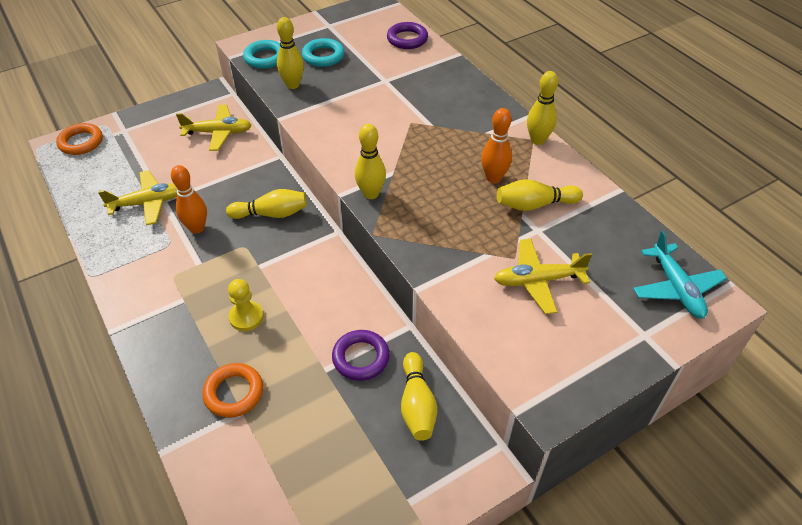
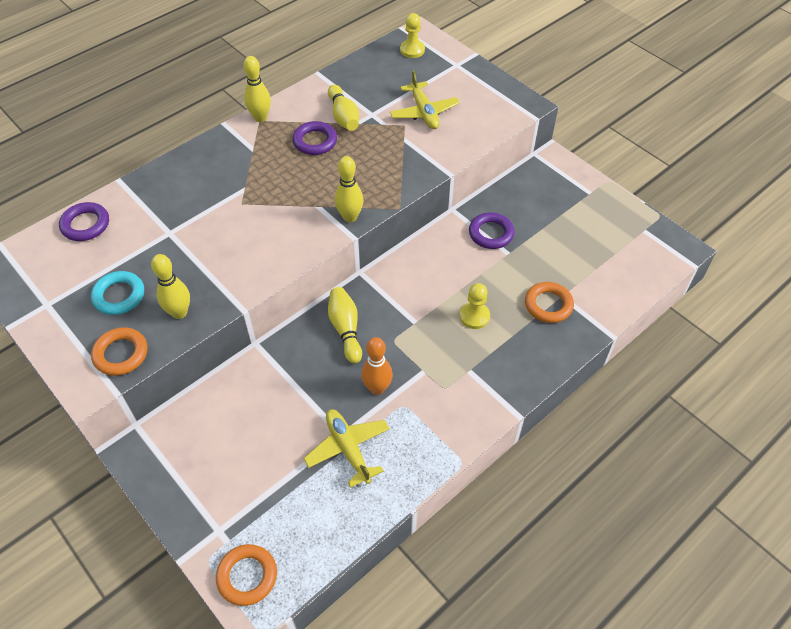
camera: 100 degrees left, 5 degrees up
(218, 133) = (218, 416): yellow plane -> none
(265, 58) = (121, 354): turquoise ring -> orange ring
(417, 404) = (519, 197): yellow bowling pin -> none
(493, 178) = (315, 141): orange bowling pin -> purple ring
(676, 288) = (412, 50): turquoise plane -> yellow pawn

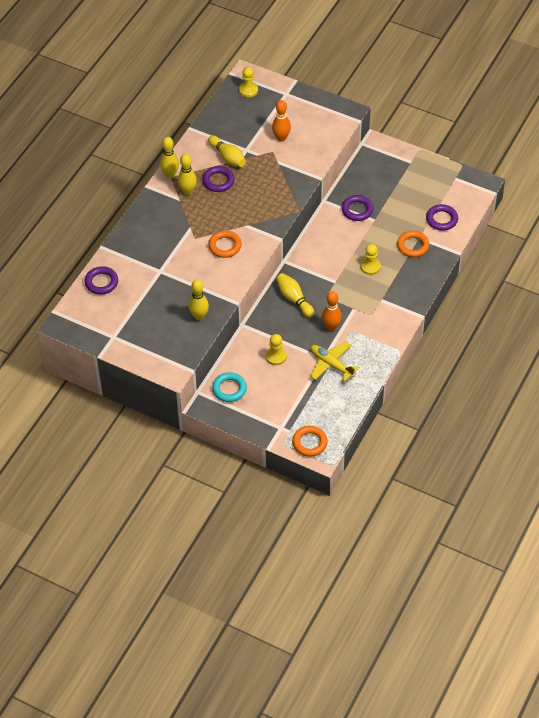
camera: 20 degrees left, 0 degrees up
(119, 296) = (155, 318): turquoise ring -> turquoise ring (229, 389)
(121, 354) = (179, 349): orange ring -> orange ring (225, 246)
(275, 407) = (276, 356): none -> yellow pawn
(350, 217) = (270, 226): yellow bowling pin -> yellow bowling pin (188, 191)
(424, 112) = (281, 138): yellow plane -> orange bowling pin
(604, 280) = (441, 219): none -> purple ring

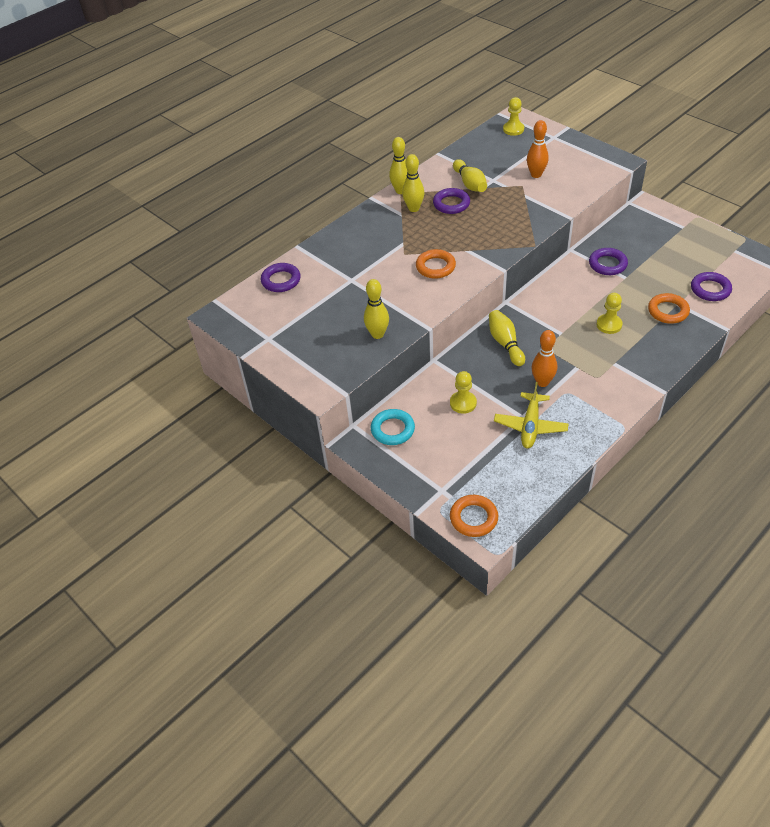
camera: 20 degrees right, 5 degrees down
(331, 364) = (530, 426): yellow plane -> yellow plane turned 135 degrees counterclockwise

